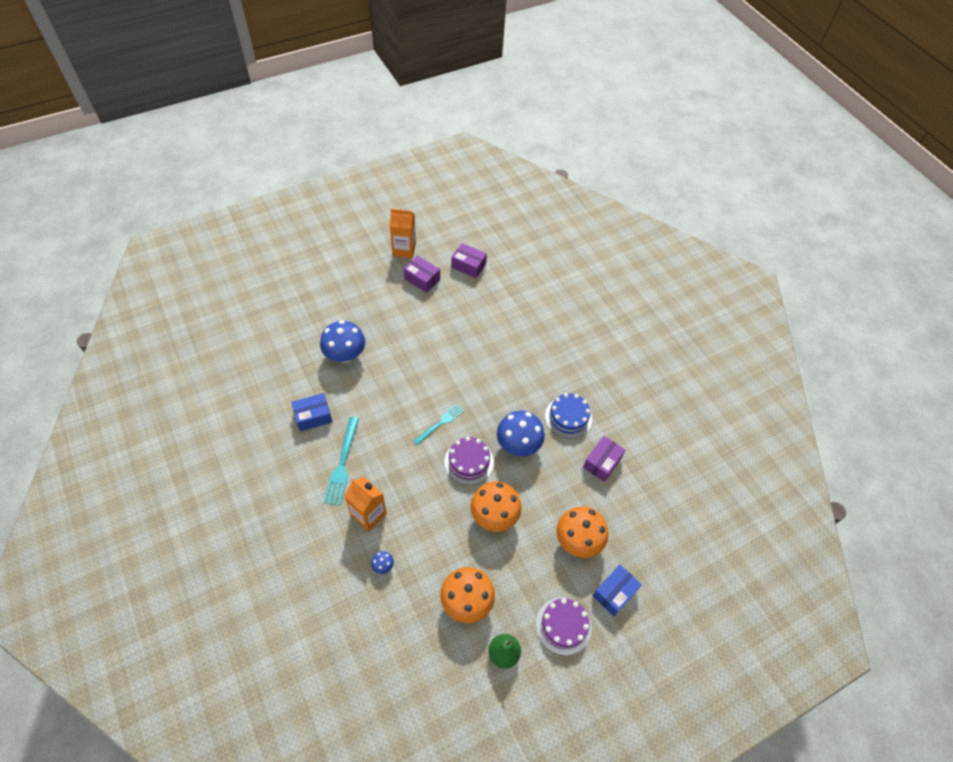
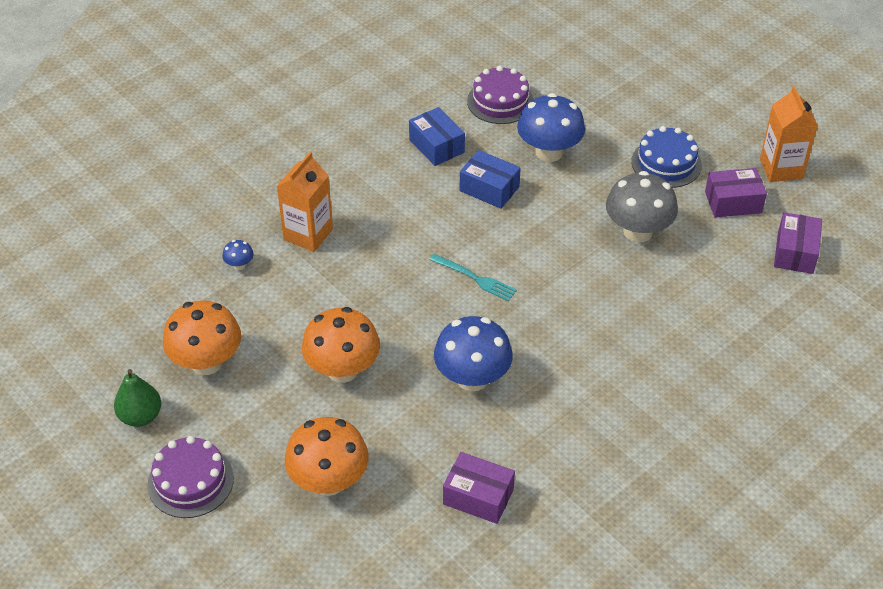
camera: 80 degrees right, 10 degrees down
(342, 464) = (374, 191): turquoise fork -> none
(422, 279) = (733, 202): purple box -> purple box turned 60 degrees clockwise
(429, 330) = (638, 231): none -> grey mushroom
(469, 462) = (422, 324): purple cake -> purple cake (500, 101)
(568, 417) = (548, 437): blue cake -> blue cake (666, 163)
(614, 593) = (253, 542): blue box -> blue box (489, 189)

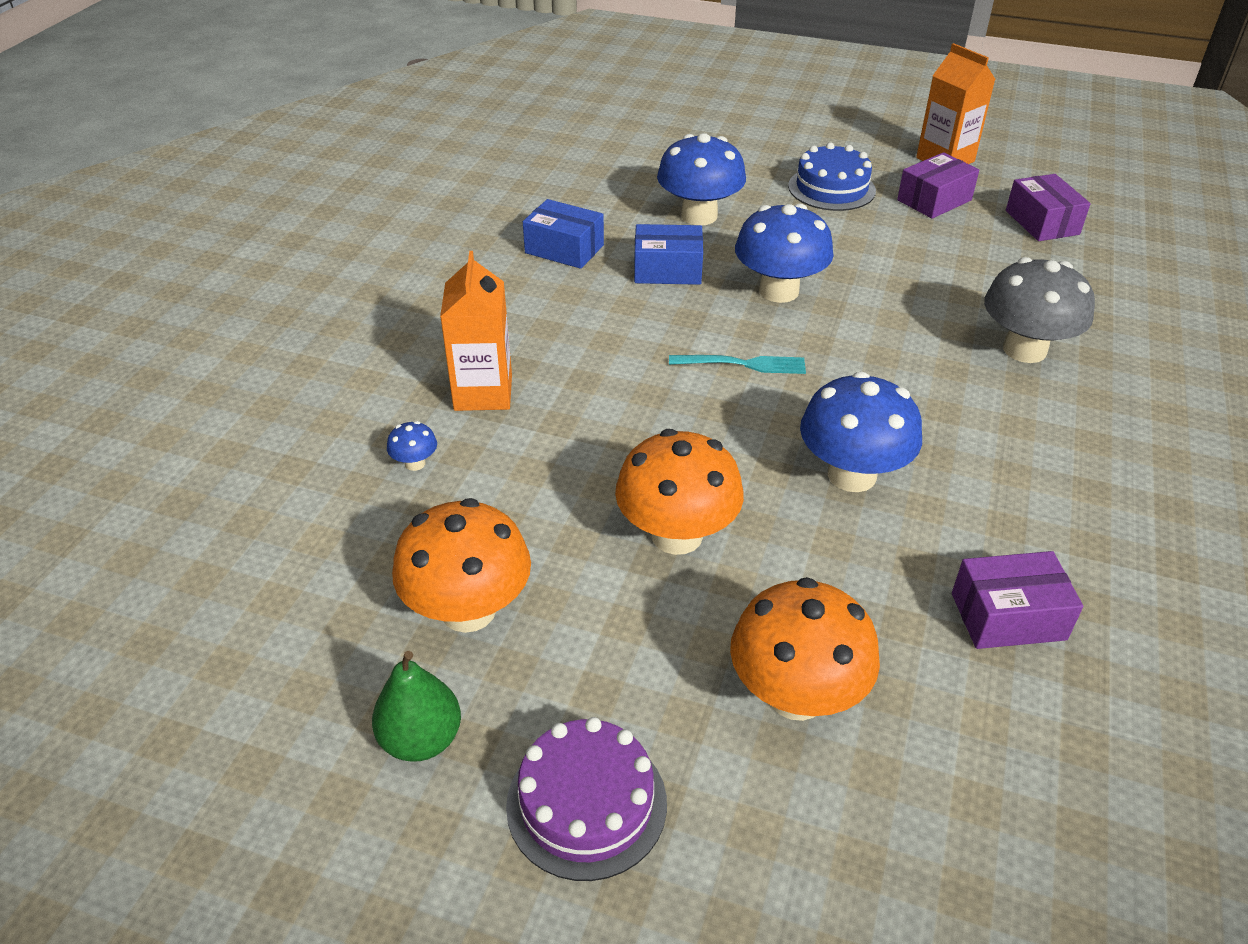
camera: 30 degrees left, 5 degrees down
(500, 101) = (598, 188): purple cake -> none
(547, 234) = (779, 291): none -> blue mushroom
(638, 231) = (871, 256): grey mushroom -> grey mushroom (1024, 350)

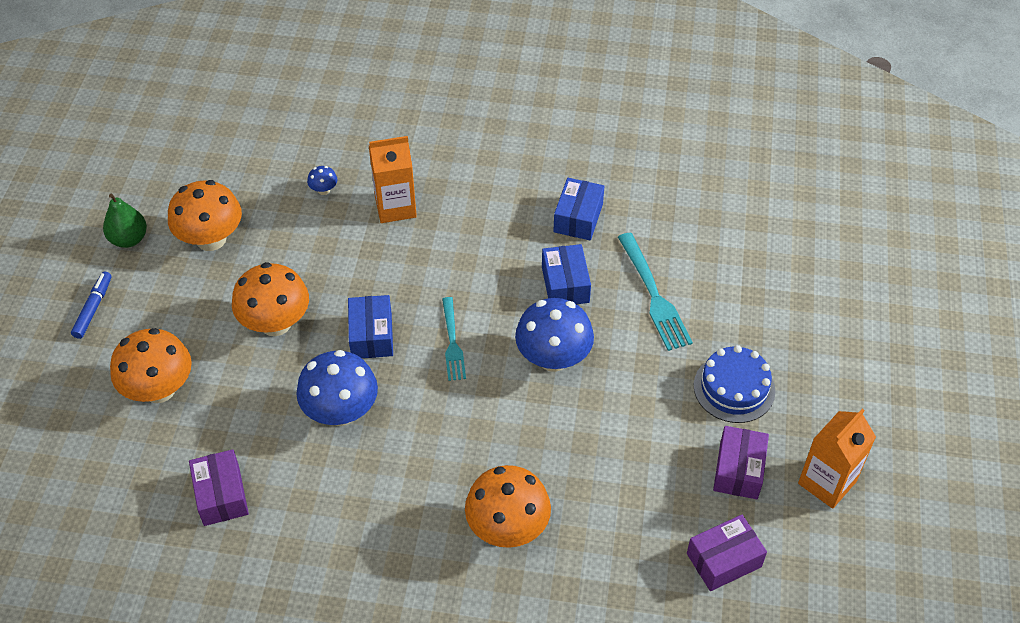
camera: 80 degrees right, 10 degrees up
(586, 803) = (93, 308): purple cake -> blue marker
(699, 216) = (654, 296): blue mushroom -> turquoise fork
(719, 435) = (371, 335): none -> blue box
(934, 200) = (738, 470): purple box -> purple box turned 60 degrees clockwise
(1024, 350) = (507, 527): grey mushroom -> orange mushroom

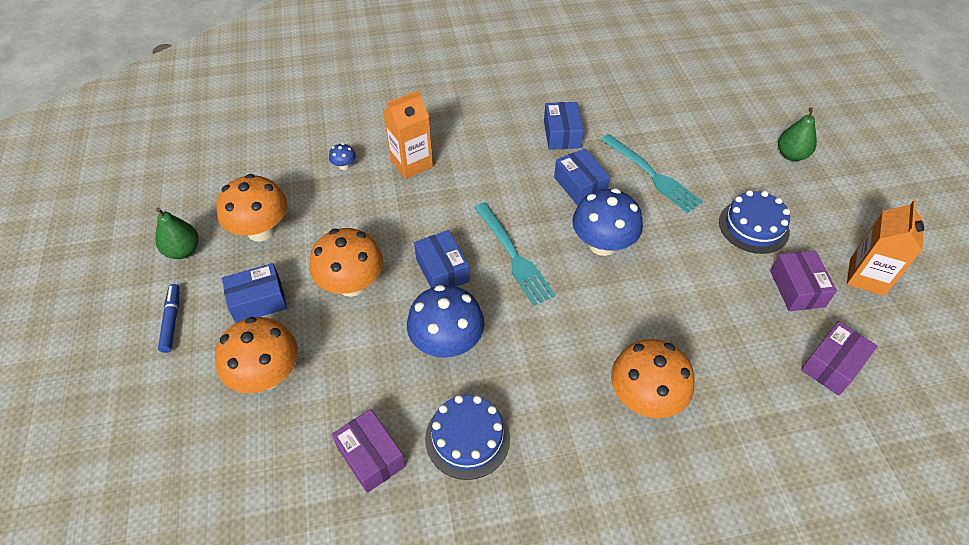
camera: 20 degrees left, 0 degrees up
(180, 313) = (258, 301): none -> blue box
(317, 508) = (467, 438): none -> blue cake
(452, 342) = (514, 256): turquoise fork -> turquoise fork, size x1.52
(834, 318) = (791, 155): none -> green pear

